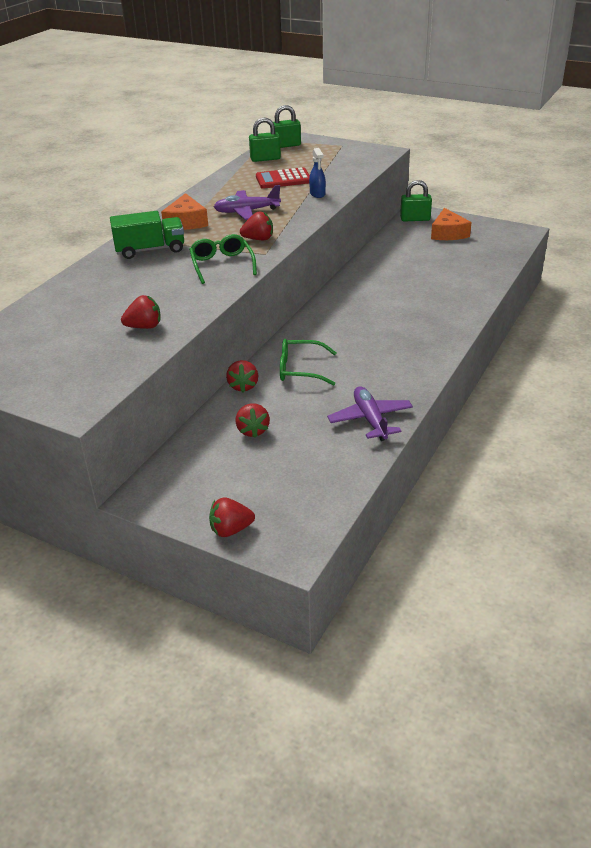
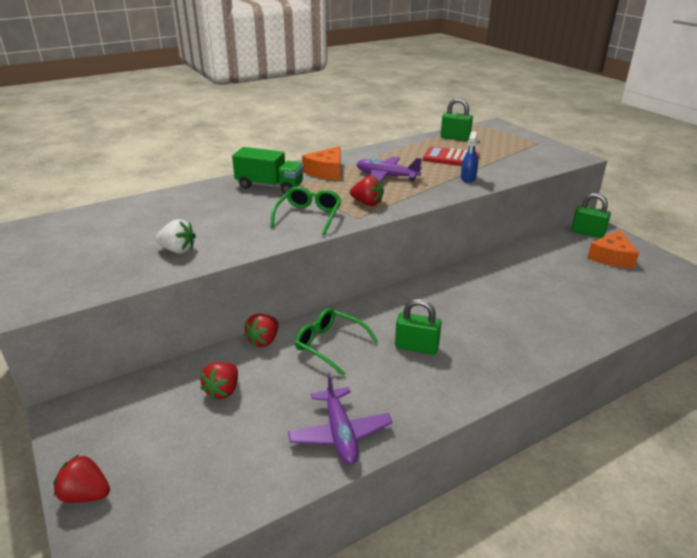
camera: 30 degrees right, 5 degrees down
(144, 327) = (178, 250): red strawberry -> white strawberry
(286, 145) = (486, 131): green padlock -> green padlock (416, 347)
(370, 420) = (340, 433): purple plane -> purple plane turned 150 degrees clockwise

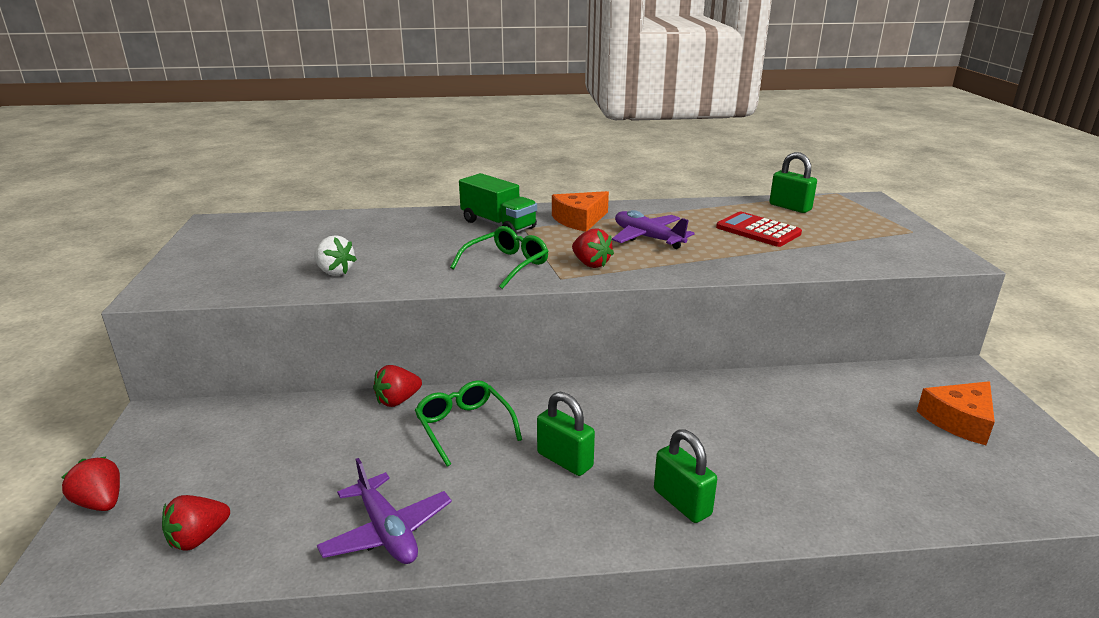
camera: 25 degrees right, 5 degrees down
(223, 391) = (310, 442): red strawberry -> red strawberry (198, 538)
(340, 433) = (387, 531): purple plane -> purple plane turned 45 degrees counterclockwise
(468, 178) = (756, 259): blue spray bottle -> none
(587, 233) = (946, 377): green padlock -> green padlock (682, 502)

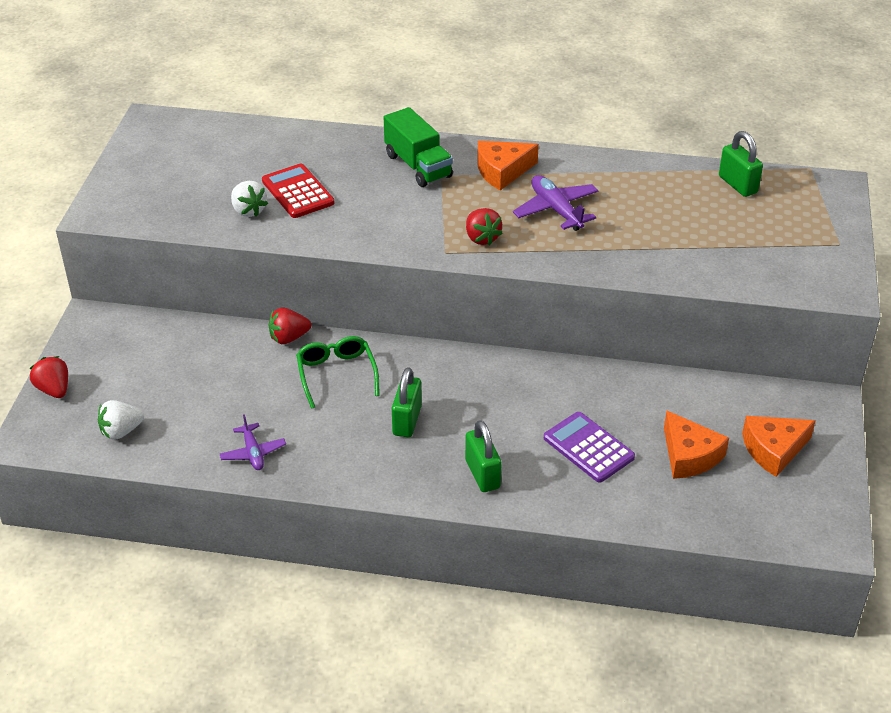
camera: 15 degrees right, 15 degrees up
(198, 538) = (121, 431): red strawberry -> white strawberry
(387, 531) = (253, 452): purple plane -> purple plane, size x0.65
(506, 265) = (403, 226): green glasses -> none
(565, 460) = (407, 421): green padlock -> green padlock turned 45 degrees clockwise
(758, 230) = (675, 216): red calculator -> red calculator (298, 192)
(779, 452) = (588, 448): none -> purple calculator
(885, 441) = (689, 455): none -> orange cheese

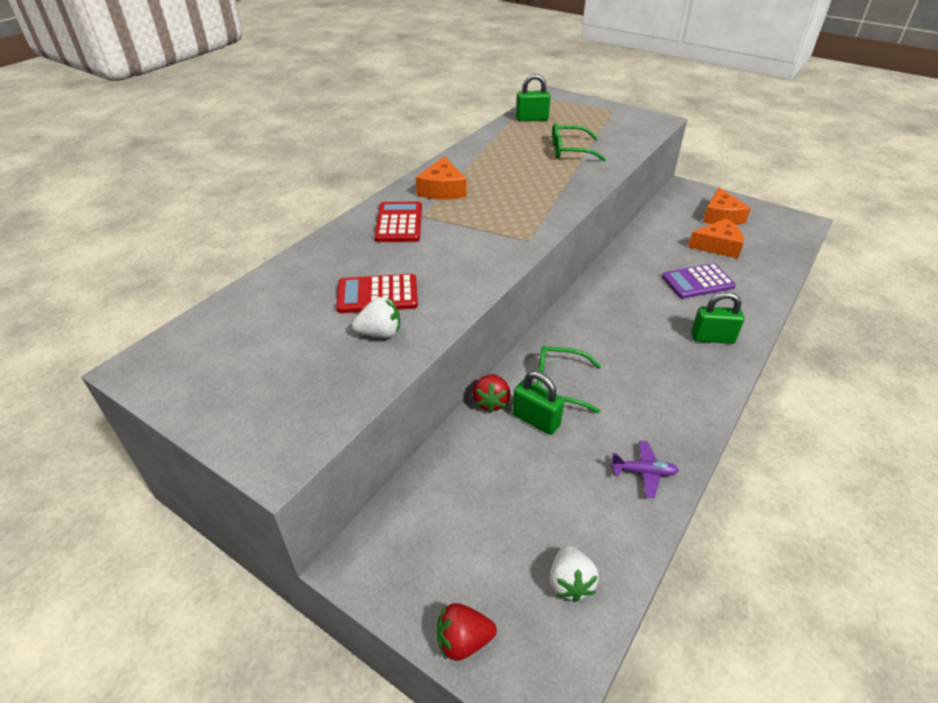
camera: 65 degrees left, 0 degrees up
(407, 421) = (636, 359): green padlock -> green padlock (536, 420)
(418, 166) = (399, 223): green truck -> red calculator
(481, 238) = (522, 220): red strawberry -> none
(556, 210) = (510, 182): purple plane -> none
(674, 234) = (570, 150): none -> green glasses

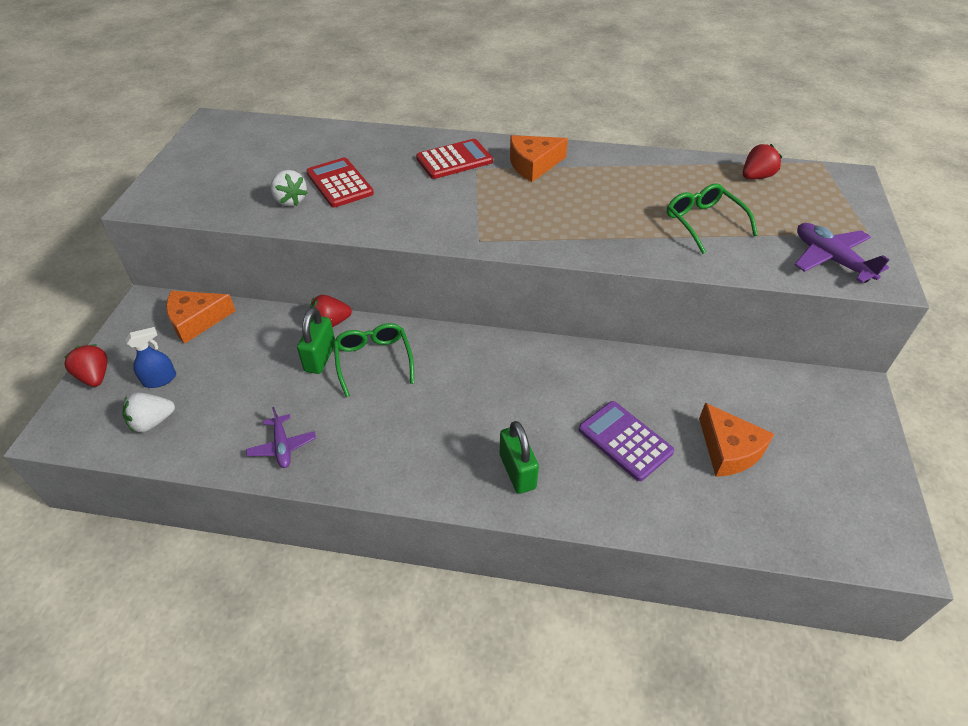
camera: 65 degrees right, 5 degrees up
(503, 566) = (160, 379): none -> blue spray bottle
(532, 119) = (756, 177): green padlock -> red strawberry
(633, 127) = (831, 259): none -> purple plane
(721, 216) = (814, 443): orange cheese -> orange cheese (196, 320)

